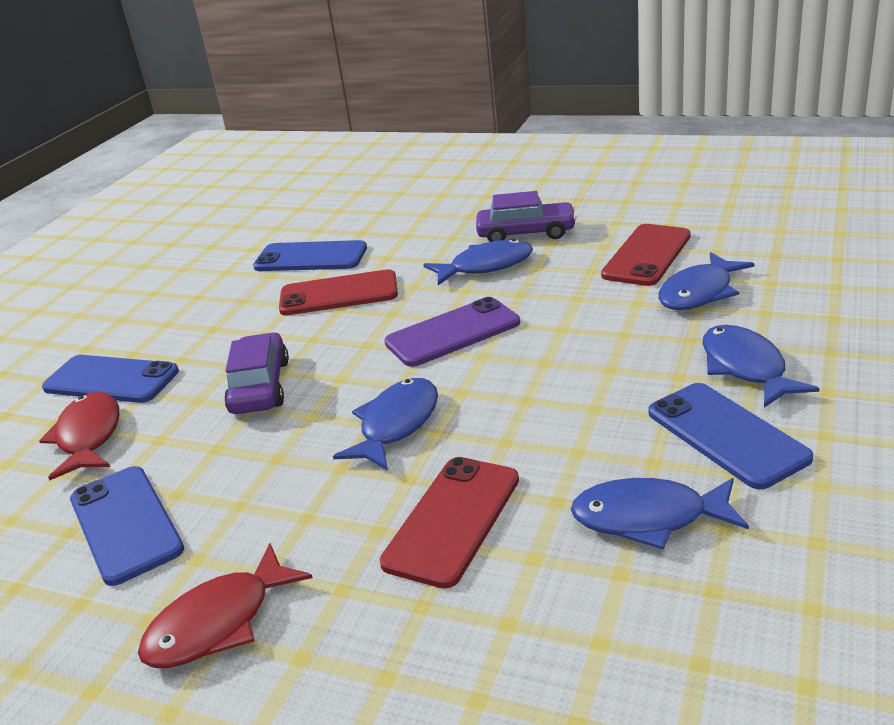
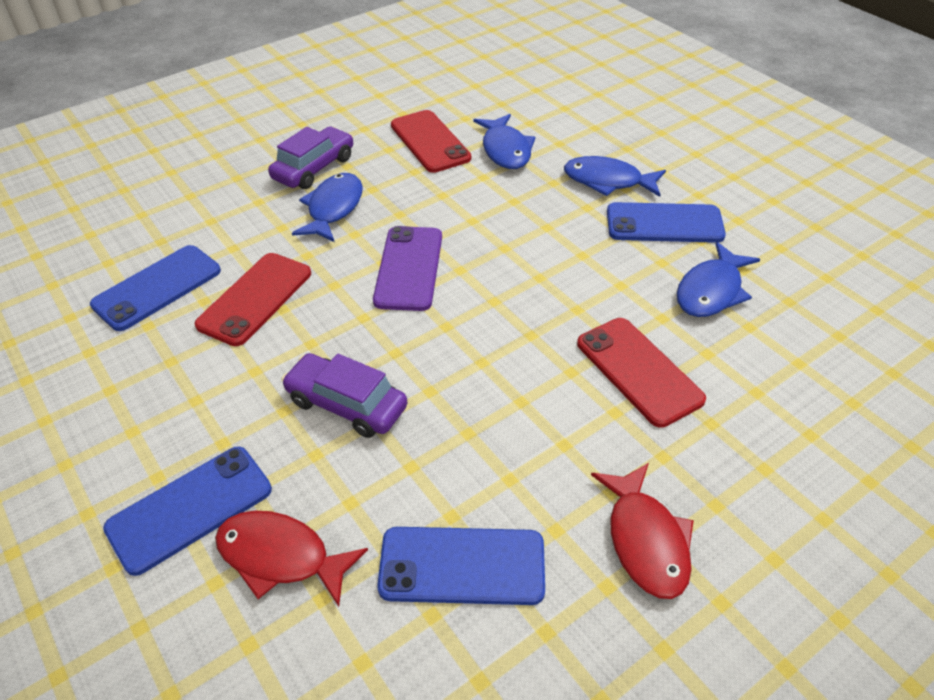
camera: 60 degrees left, 15 degrees up
(396, 425) = (498, 350): blue fish -> none

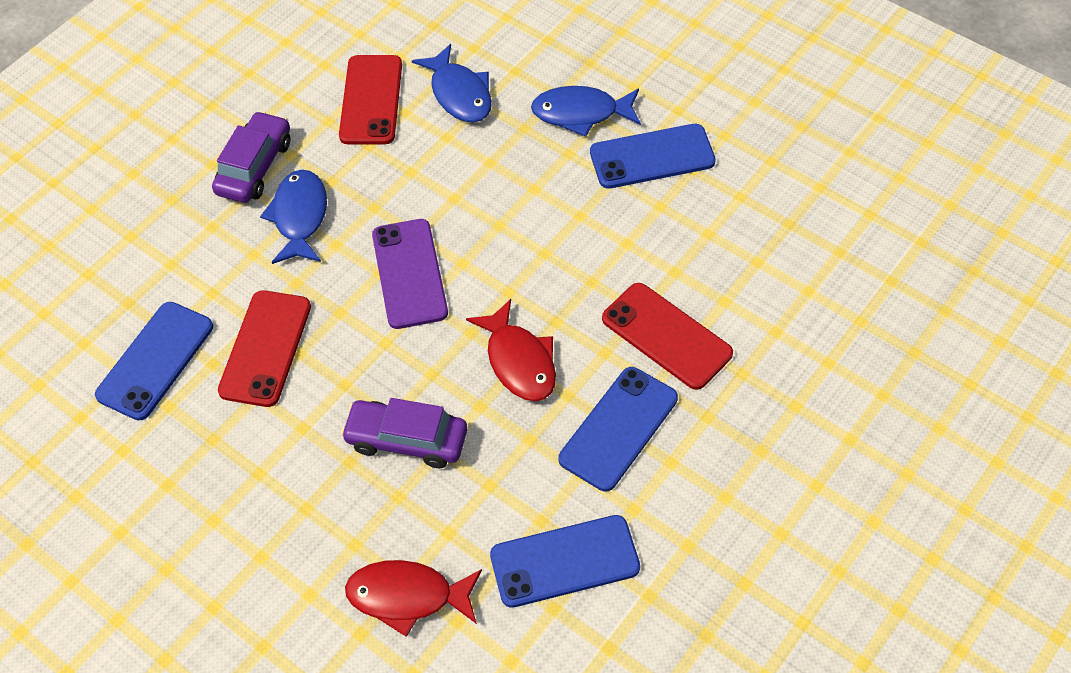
camera: 15 degrees left, 10 degrees up
(190, 509) = (306, 577): blue phone -> blue phone (618, 428)
(430, 142) = (371, 100): red phone -> red phone turned 45 degrees clockwise
(645, 540) = (710, 497): red fish -> red fish (519, 361)
(711, 291) = (714, 229): blue fish -> none

